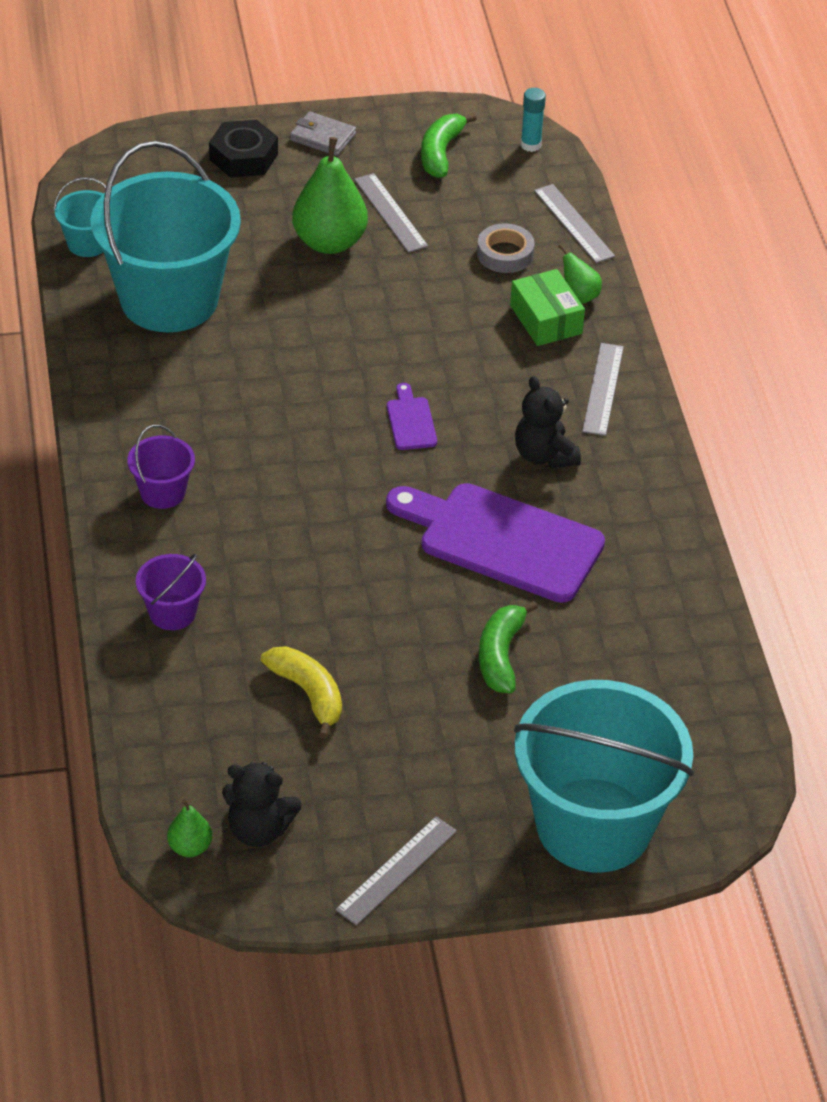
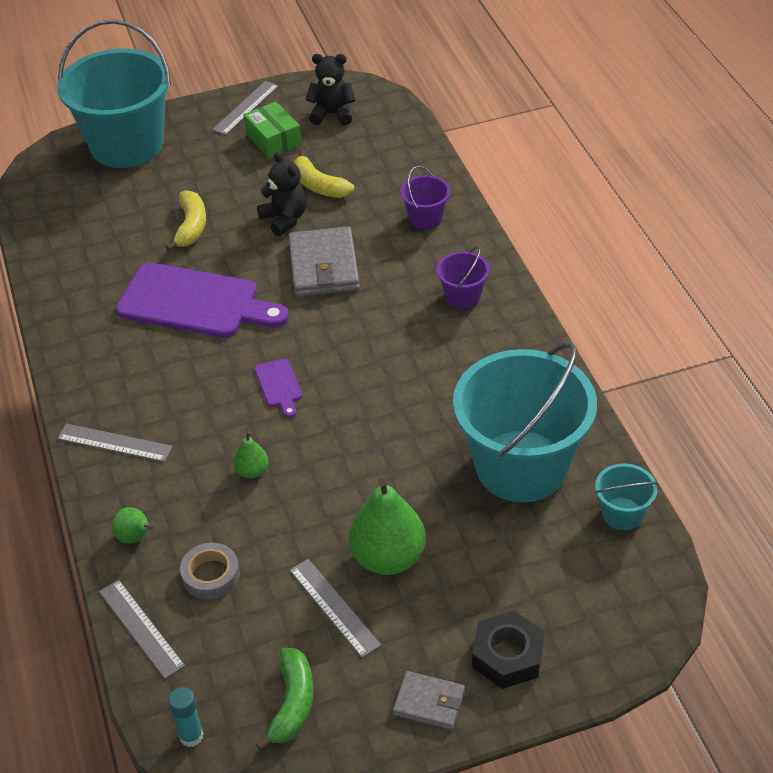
camera: 175 degrees right, 0 degrees up
(190, 847) = (371, 100): green pear -> green pear (252, 471)
(328, 563) = (323, 266): none -> grey wallet
(500, 655) = (191, 227): green banana -> yellow banana
(544, 455) = (165, 374): black teddy bear -> black teddy bear (285, 219)
(546, 319) = (167, 505): green box -> green box (273, 139)
(603, 389) = (114, 442): grey ruler -> grey ruler turned 75 degrees counterclockwise

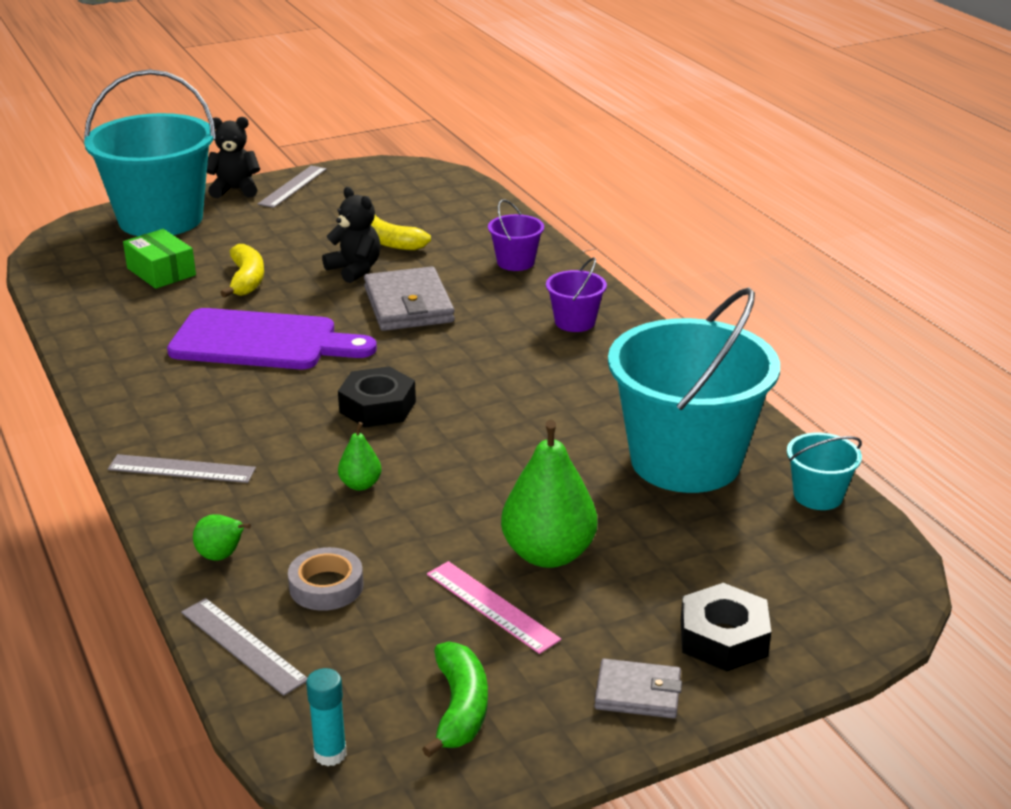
camera: 10 degrees left, 15 degrees down
(273, 139) = (329, 209): green box -> green box (161, 272)
(279, 385) = (377, 407): purple cutting board -> black nut
(332, 114) = (391, 188): black teddy bear -> black teddy bear (235, 190)
(334, 607) = (492, 606): grey ruler -> pink ruler

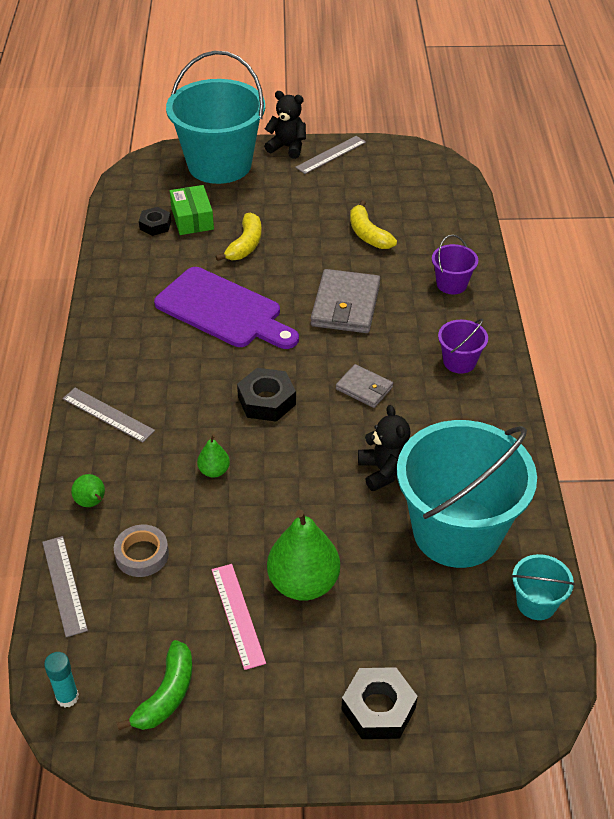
camera: 25 degrees right, 15 degrees up
(116, 286) = (155, 225): none -> black nut
(355, 270) = (327, 256): black teddy bear -> black teddy bear (384, 471)
(638, 693) = (289, 732): grey wallet -> grey wallet (364, 388)

